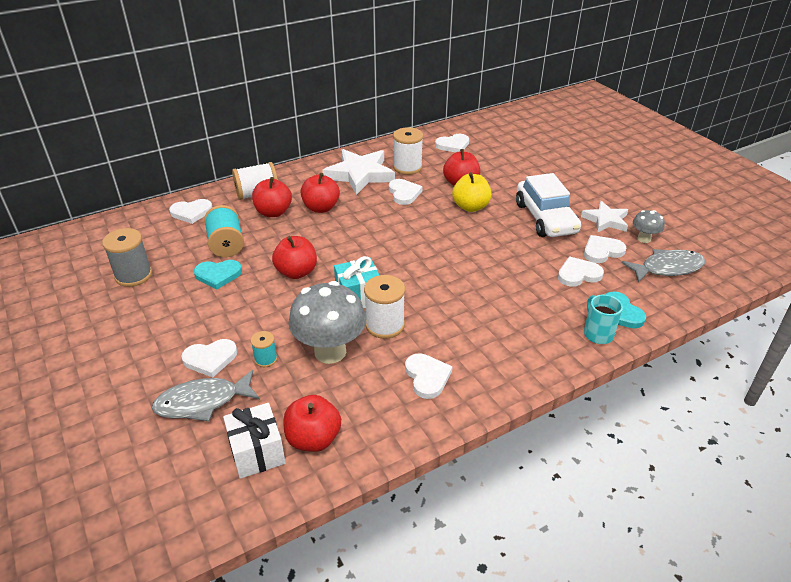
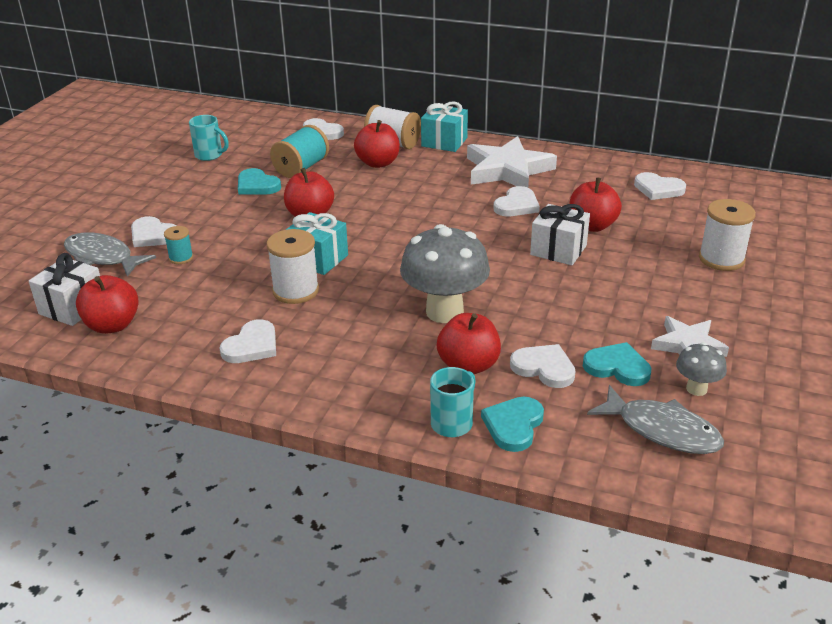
camera: 50 degrees right, 5 degrees down
(133, 275) = (210, 155): grey spool -> turquoise mug
(289, 176) = (444, 142): none -> turquoise gift
(321, 208) = (421, 179): red apple -> red apple (468, 365)
(330, 351) = (226, 282): grey mushroom -> grey mushroom (444, 312)
(407, 167) = (566, 186): white spool -> white spool (721, 259)
(470, 207) = (558, 250): yellow apple -> white gift
(545, 218) = (619, 303): white car -> none
(602, 251) = (617, 367): white heart -> turquoise heart

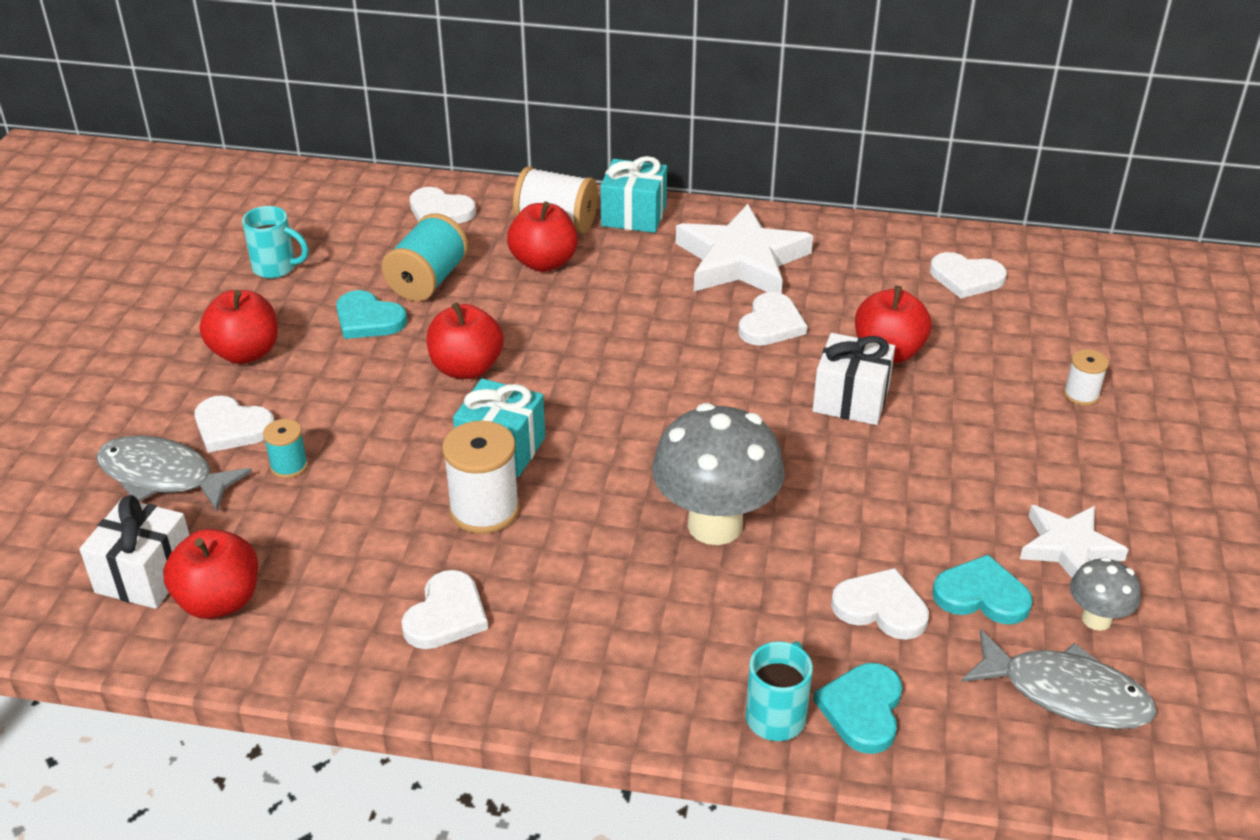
camera: 10 degrees left, 5 degrees up
(468, 365) = (773, 615): red apple -> red apple (245, 353)
(721, 259) = (1081, 394): white spool -> white spool, size x0.55

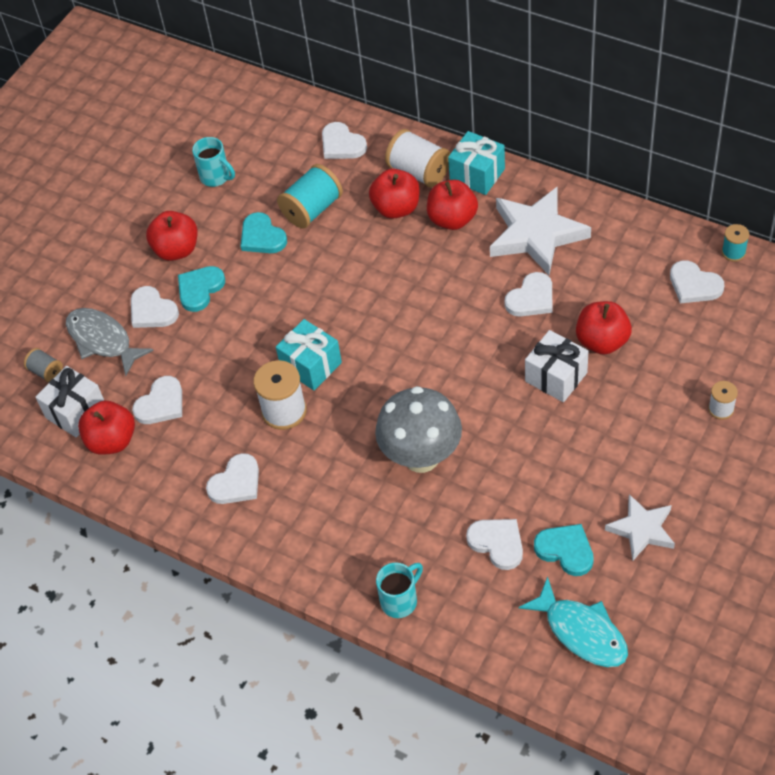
camera: 25 degrees right, 15 degrees up
(79, 532) = (46, 371): none -> grey spool
(285, 537) = (161, 404): none -> white heart
(289, 466) = (178, 349): turquoise spool -> turquoise spool (733, 252)
(466, 368) = (311, 293): red apple -> red apple (452, 219)
(862, 710) = (452, 610): turquoise heart -> turquoise heart (200, 289)
(1066, 693) = (581, 632): grey fish -> turquoise fish
(1096, 619) = (630, 586): grey mushroom -> none

